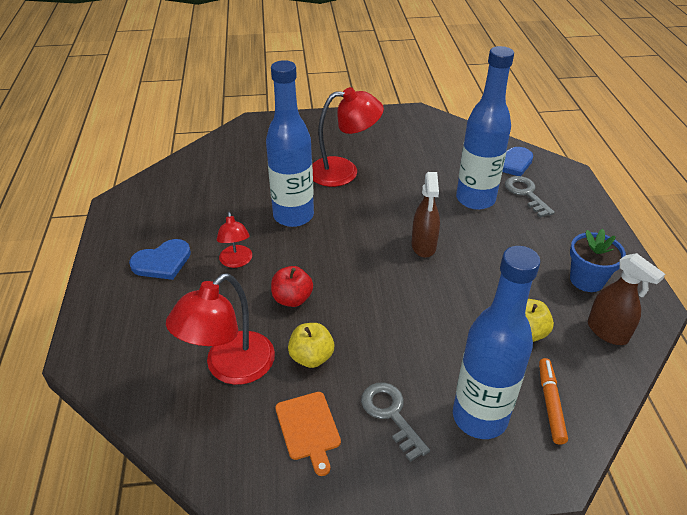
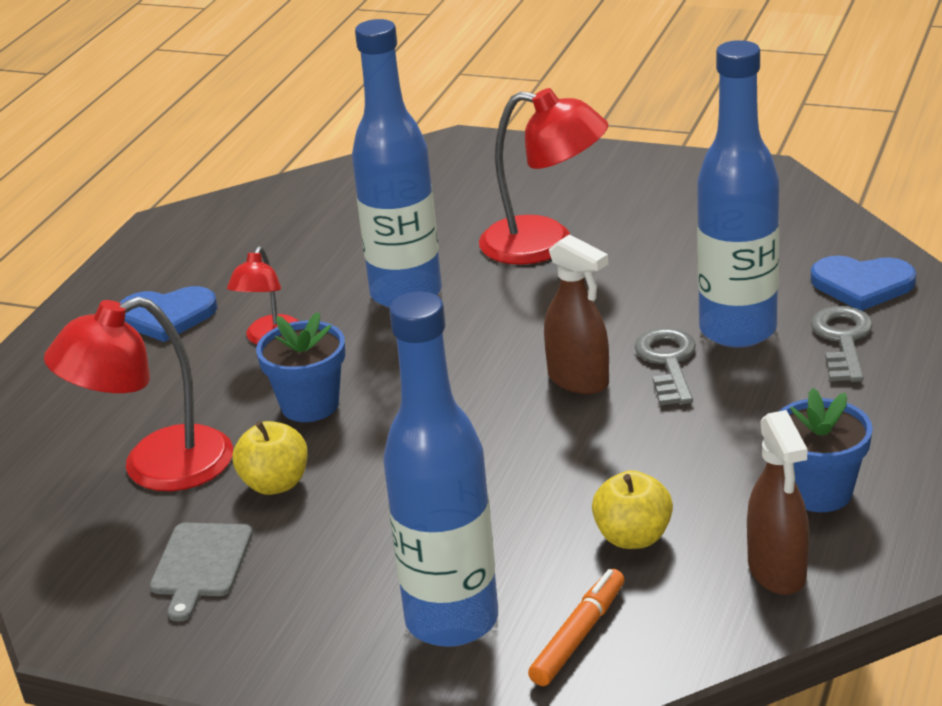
camera: 30 degrees right, 10 degrees down
(292, 299) = (310, 405): red apple -> blue flower pot
(308, 428) = (201, 565): orange cutting board -> grey cutting board
(391, 415) = (326, 581): grey key -> grey key (668, 363)
(423, 246) = (578, 380): brown spray bottle -> brown spray bottle turned 75 degrees counterclockwise

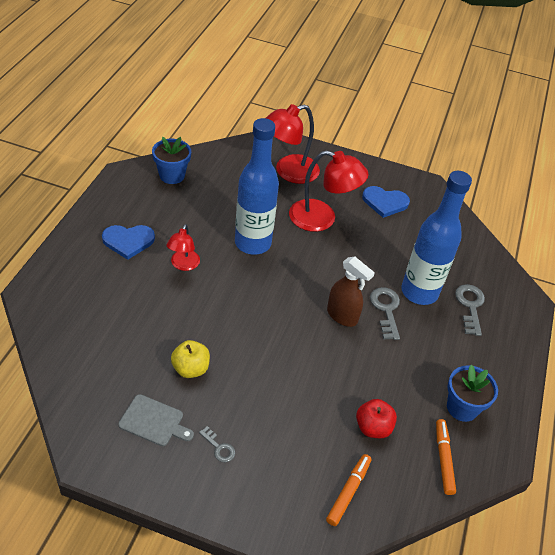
camera: 10 degrees left, 15 degrees up
(156, 468) = (127, 349): red lamp -> red lamp (289, 172)
(201, 565) = (154, 421): grey cutting board -> grey cutting board turned 75 degrees counterclockwise
(310, 405) = (206, 315): blue flower pot -> blue flower pot (172, 175)
(324, 591) = (219, 447): none -> grey key
(452, 620) = (285, 475): blue bottle -> none
(633, 537) = (373, 427): yellow apple -> red apple
(777, 571) = (443, 459): brown spray bottle -> orange marker
(862, 285) = (478, 269): blue heart -> blue heart (385, 202)

